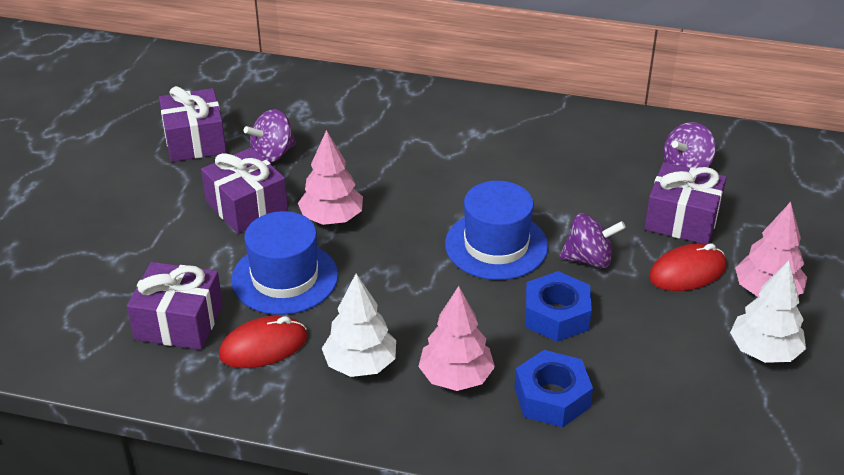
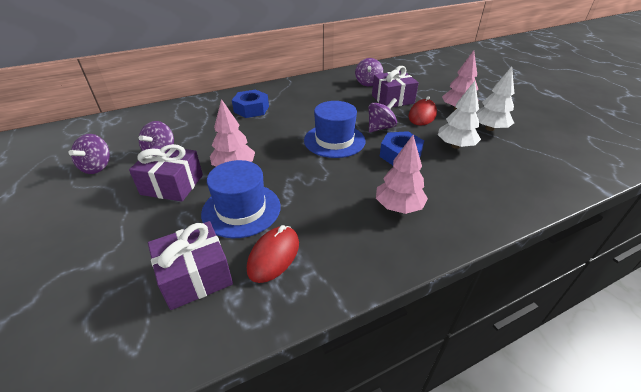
camera: 40 degrees left, 0 degrees up
(195, 141) = (97, 167): purple gift -> purple spinning top
(360, 364) = (343, 230): white tree -> white tree (455, 146)
(552, 397) = (450, 190): blue nut -> blue nut (251, 109)

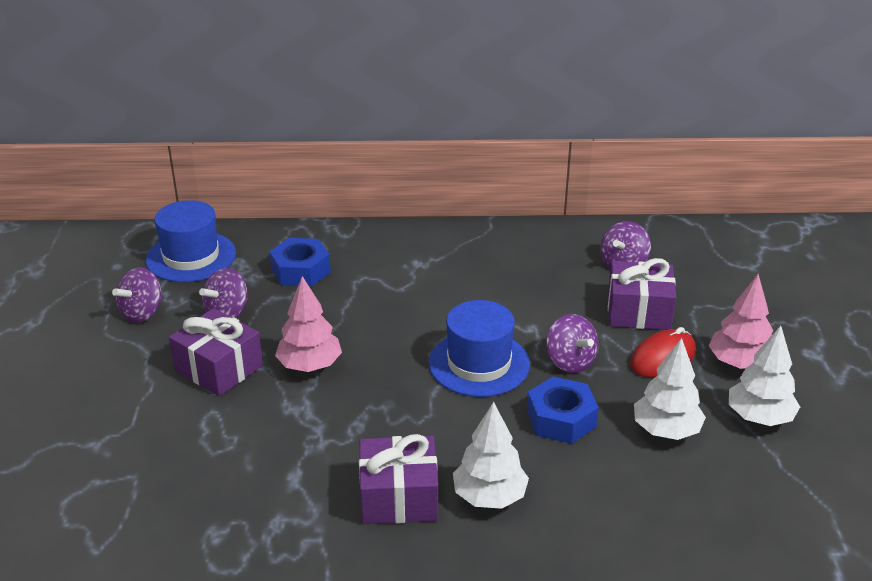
camera: 25 degrees right, 5 degrees down
(195, 276) = (188, 496): purple gift -> purple gift (399, 497)
(241, 209) = (283, 431): blue hat -> blue hat (191, 257)
(251, 109) = (391, 269): blue nut -> blue nut (300, 271)
(273, 255) = (286, 503): red mouse -> none
(380, 128) = (570, 362): purple spinning top -> purple spinning top turned 75 degrees clockwise
(398, 207) = (489, 497): pink tree -> white tree

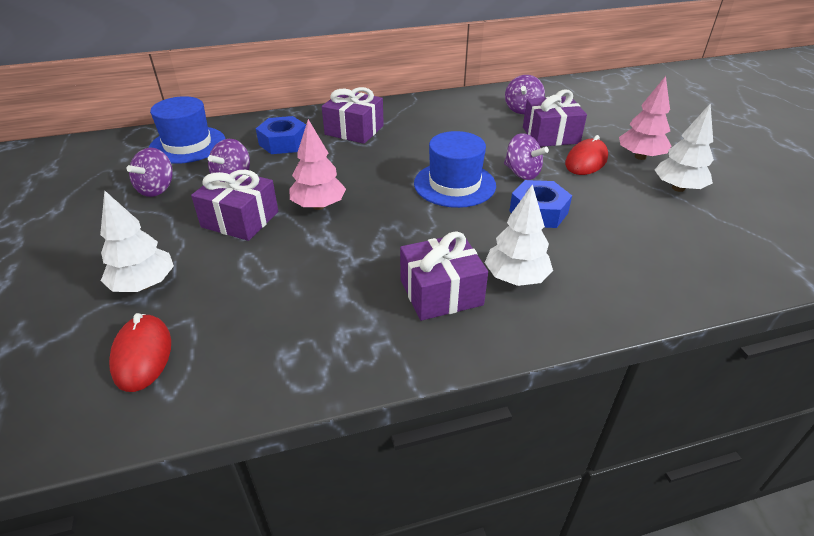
camera: 15 degrees left, 5 degrees up
(81, 504) = (142, 355): none -> red mouse
(392, 265) = (354, 130): none -> purple gift
(666, 430) = (620, 207): white tree -> white tree (144, 284)

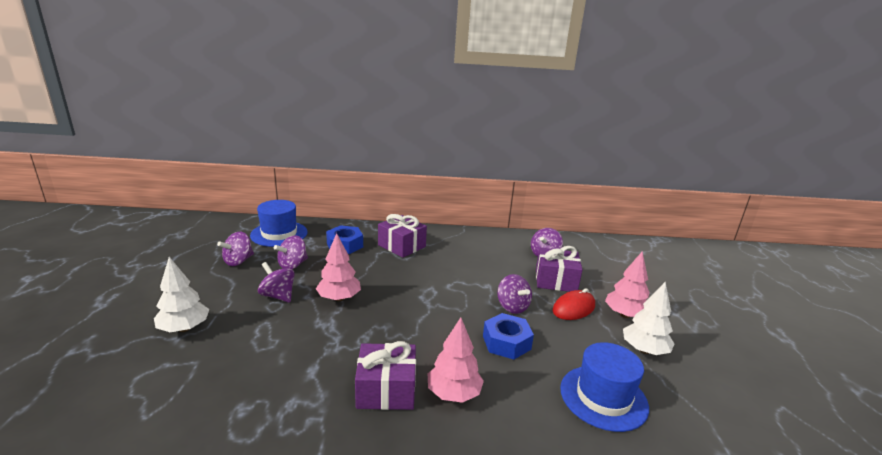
camera: 15 degrees right, 15 degrees down
(142, 355) = (148, 380): red mouse -> none
(240, 219) = (278, 296): purple gift -> purple spinning top
(454, 184) = (452, 304): blue hat -> blue hat (603, 397)
(516, 278) = (453, 393): white tree -> pink tree

